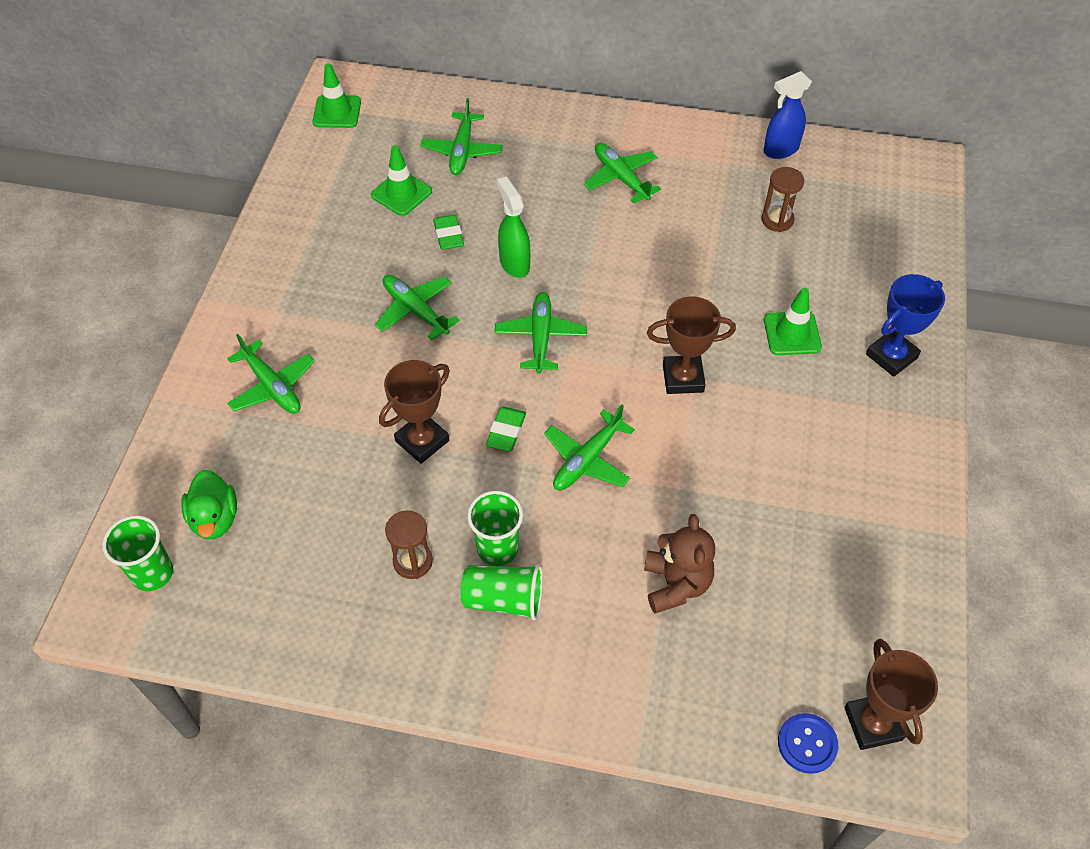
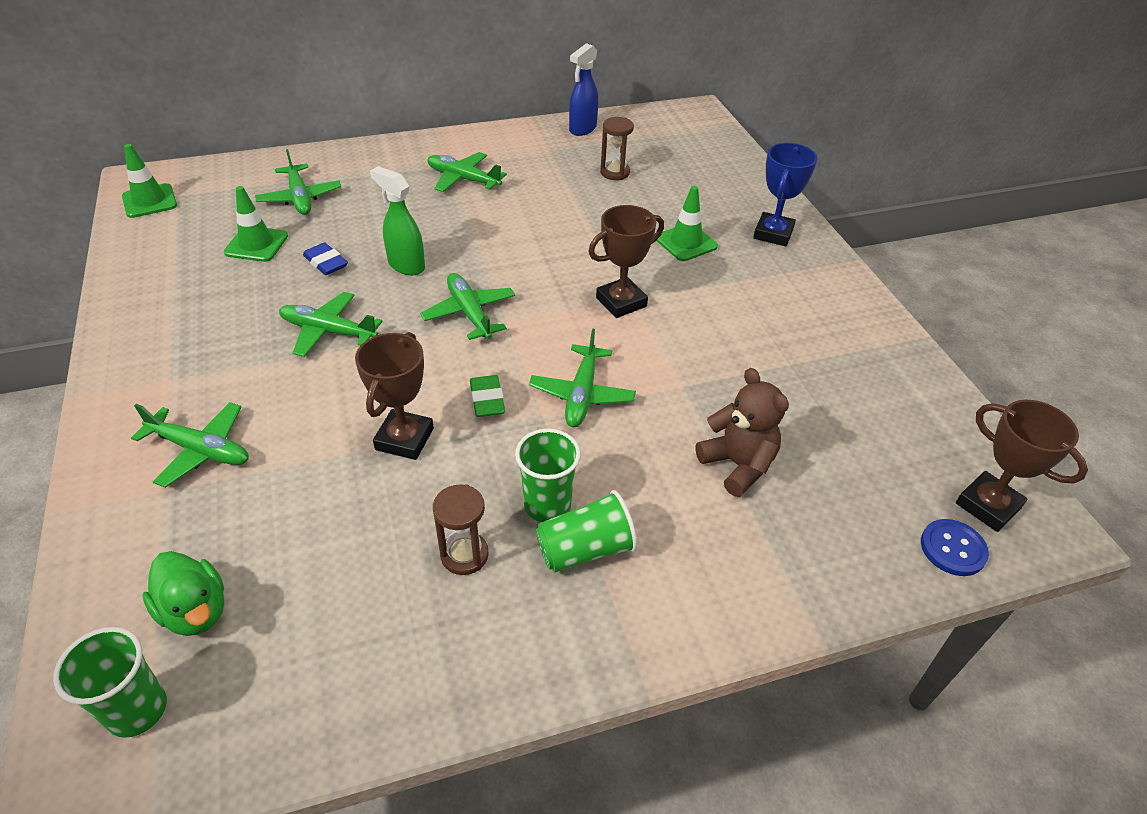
camera: 30 degrees left, 10 degrees down
(448, 235) = (326, 263): green eraser -> blue eraser

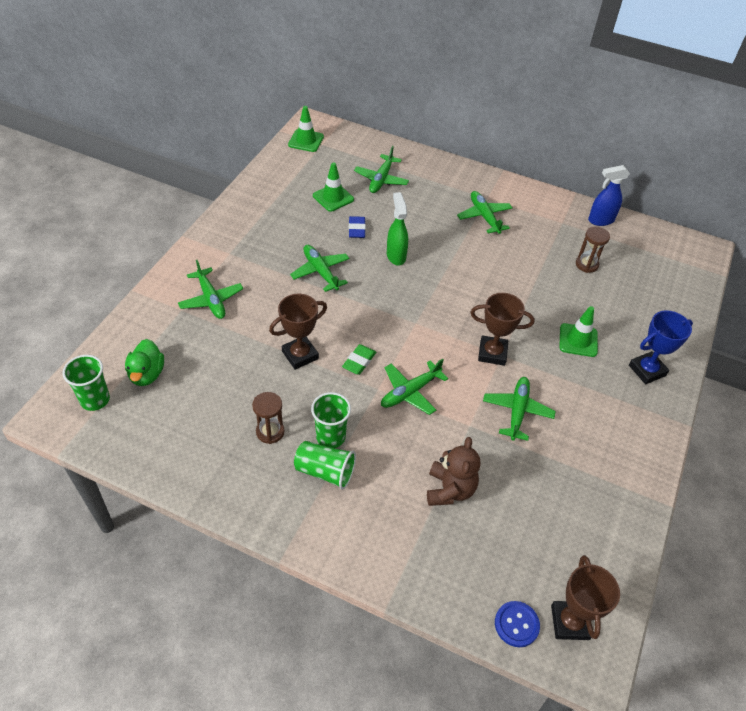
camera: 40 degrees right, 5 degrees up
(469, 313) = (400, 306): green plane -> green plane (517, 411)

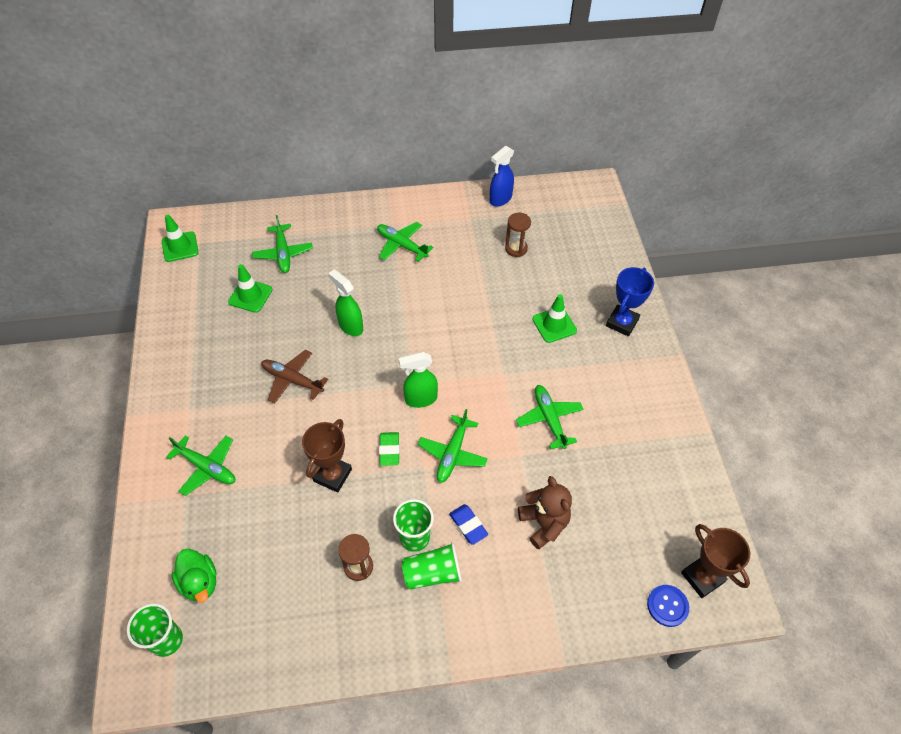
camera: 30 degrees left, 5 degrees up
(320, 271) = (292, 380): green plane -> brown plane
(356, 229) = (296, 318): blue eraser -> blue eraser (468, 525)
(413, 337) = (420, 399): none -> green spray bottle
(492, 353) = (495, 376): brown trophy -> none

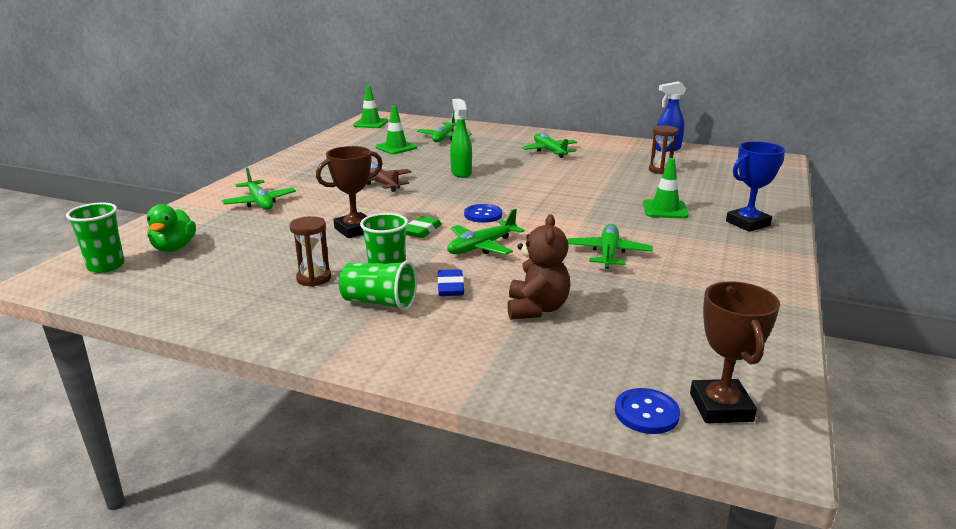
camera: 30 degrees right, 30 degrees down
(420, 399) = (483, 215): green spray bottle -> blue button

